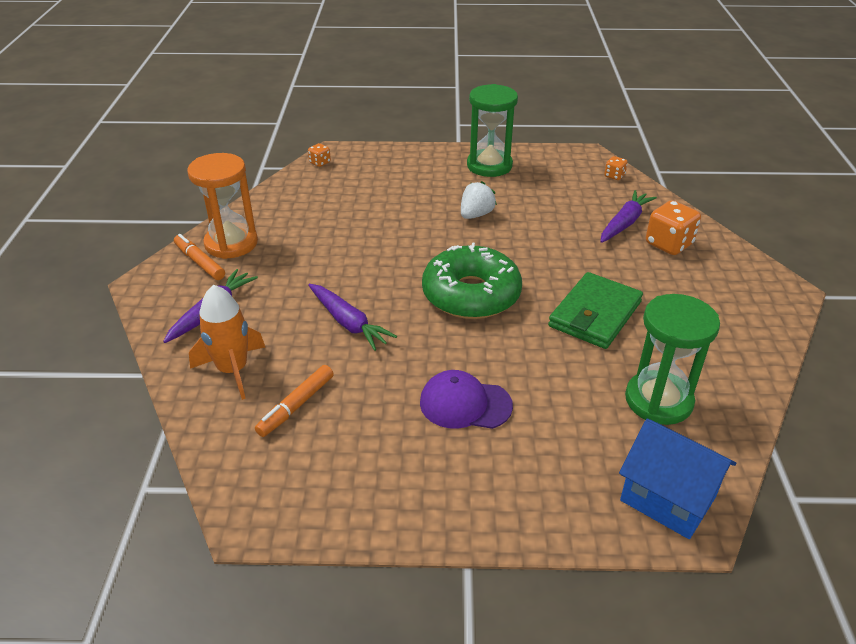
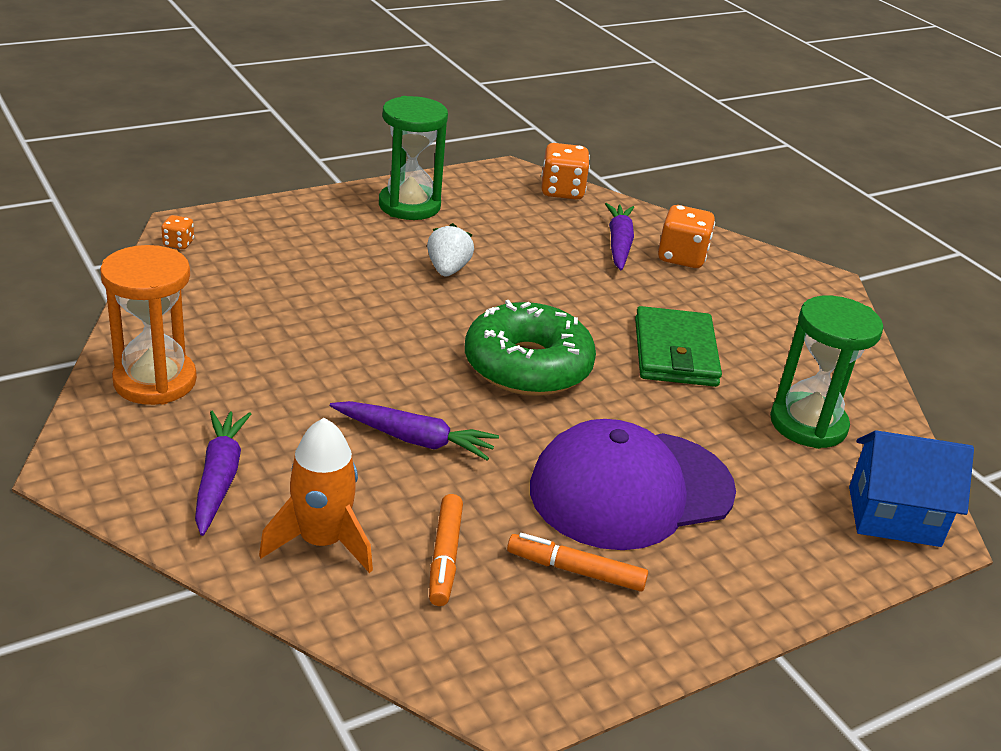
camera: 35 degrees left, 5 degrees down
(200, 262) = (132, 418): orange marker -> orange marker (575, 570)
(465, 404) = (631, 490): purple cap -> purple cap, size x1.80
(614, 176) = (562, 191): orange dice -> orange dice, size x1.94

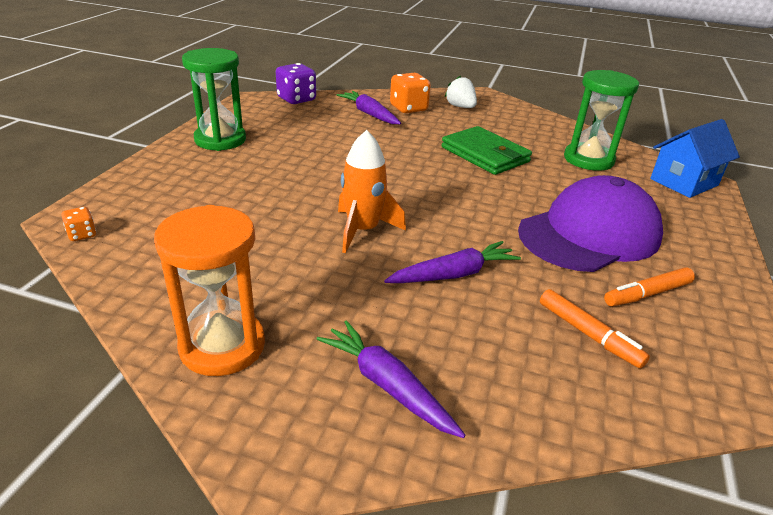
camera: 40 degrees left, 0 degrees up
(322, 541) = (519, 379): orange rocket -> orange rocket (363, 230)
(448, 270) = (304, 166): white strawberry -> white strawberry (460, 107)
(527, 366) = (435, 197): green donut -> none
(562, 191) = (296, 99): orange dice -> purple dice
(631, 490) = (589, 234): purple cap -> purple cap turned 150 degrees counterclockwise

